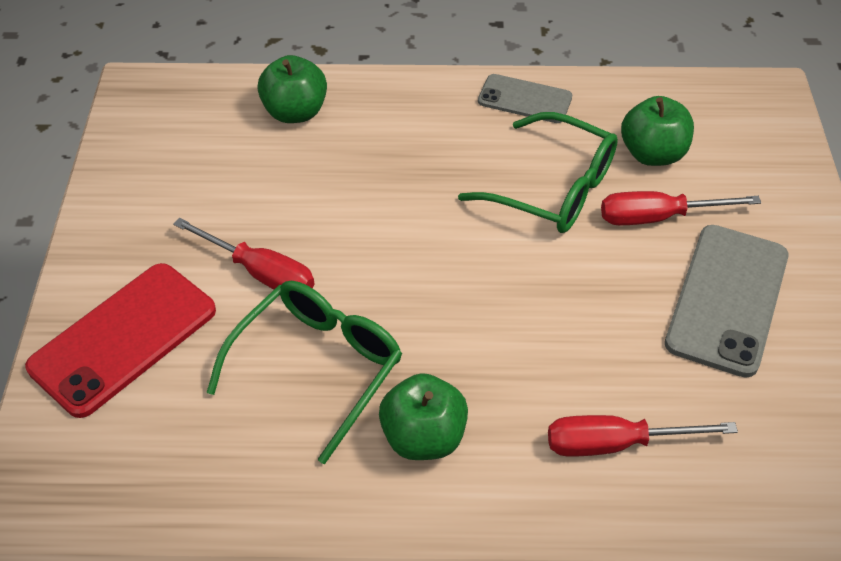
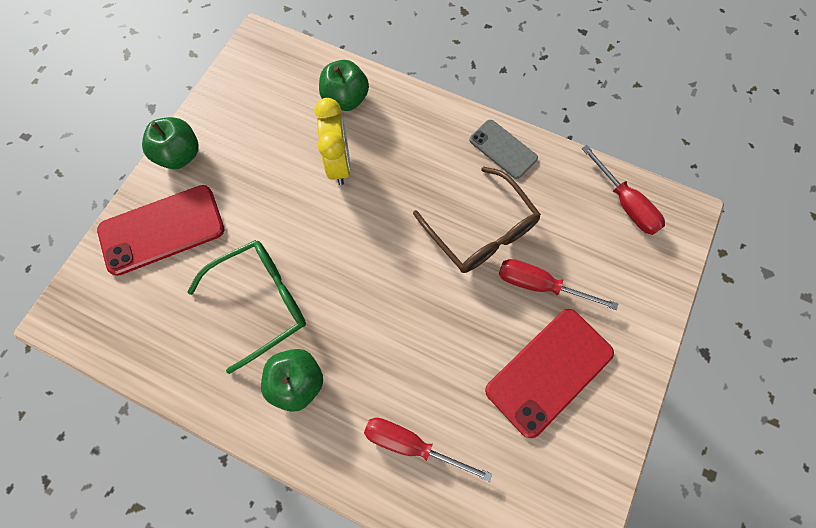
camera: 25 degrees right, 20 degrees up
(260, 272) = (262, 216): red screwdriver -> red screwdriver (625, 203)
(329, 181) = (339, 164): none -> yellow clock
(553, 188) = (481, 231): green glasses -> brown glasses
(652, 154) = (566, 231): green apple -> green apple (180, 155)
(727, 299) = (549, 371): grey phone -> red phone

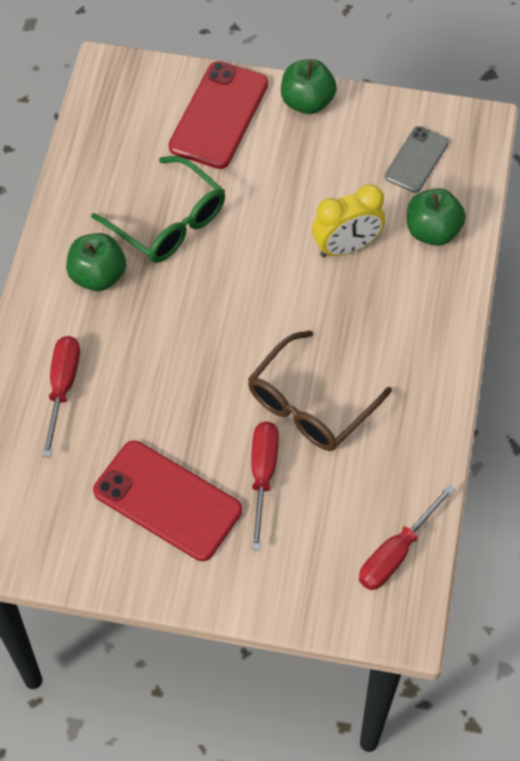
camera: 75 degrees right, 10 degrees down
(162, 229) = (219, 115): red phone -> red phone turned 60 degrees clockwise
(503, 149) = (424, 407): grey phone -> grey phone (416, 160)

